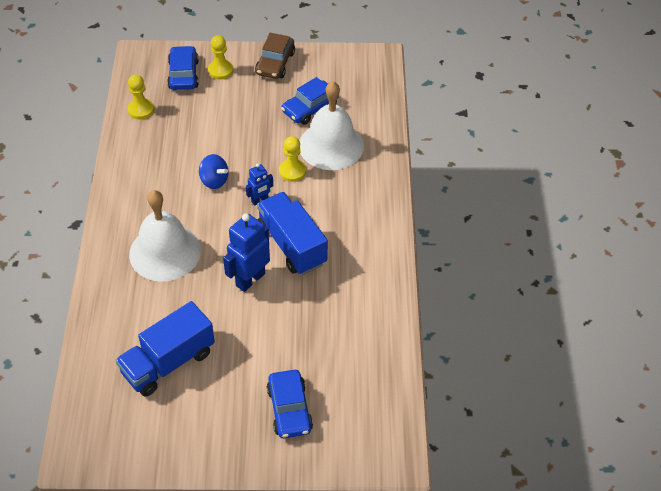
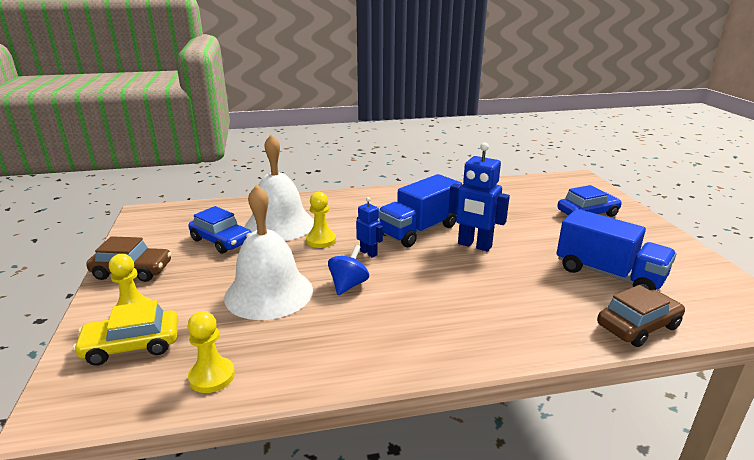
camera: 100 degrees left, 25 degrees down
(97, 343) = (637, 326): none -> brown car
(165, 252) = (474, 301): white bell -> white bell (269, 293)
(183, 74) = (132, 345): blue car -> yellow car

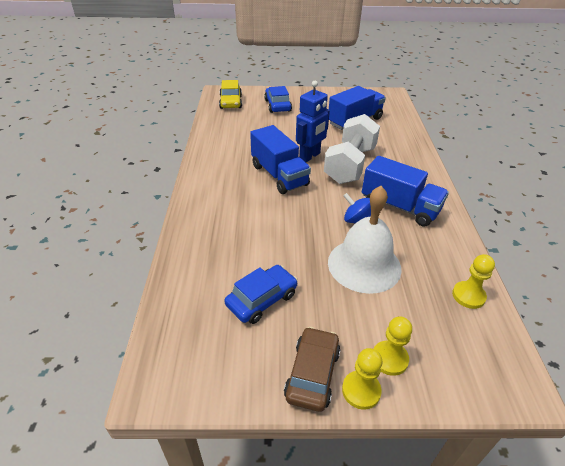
camera: 80 degrees left, 15 degrees up
(132, 345) = (439, 351): yellow car -> yellow car (231, 102)
(279, 225) = (239, 255): white bell -> none
(321, 240) = (281, 229): yellow pawn -> yellow pawn (361, 390)
(368, 253) = (310, 205): blue robot -> none
(391, 319) = (399, 207): none -> blue truck
(474, 275) = (350, 165): none -> white dumbbell
(637, 326) = (404, 128): brown car -> none

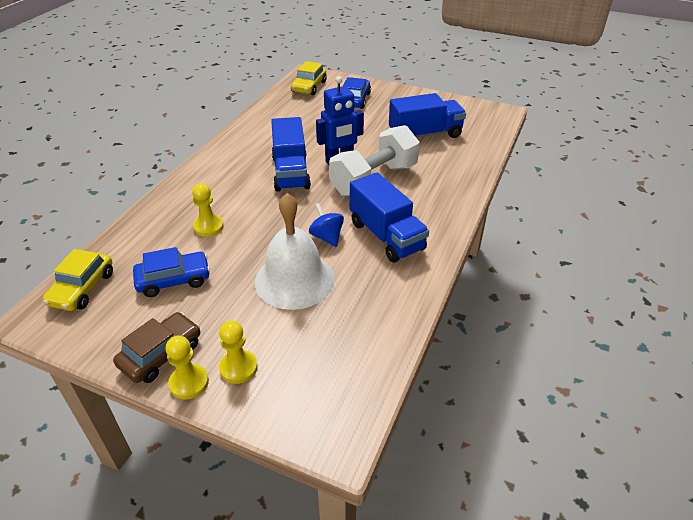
camera: 25 degrees right, 0 degrees up
(179, 339) = (82, 288): none -> yellow car
(468, 296) = (372, 342): yellow pawn -> yellow pawn (208, 227)

